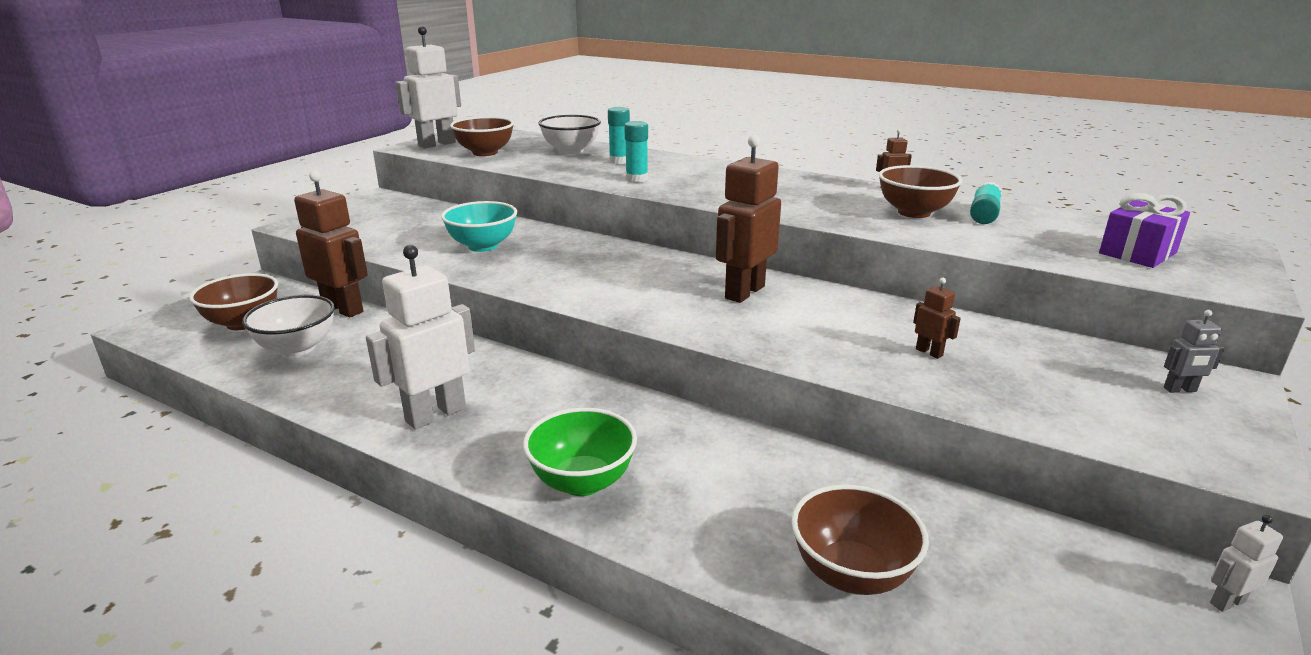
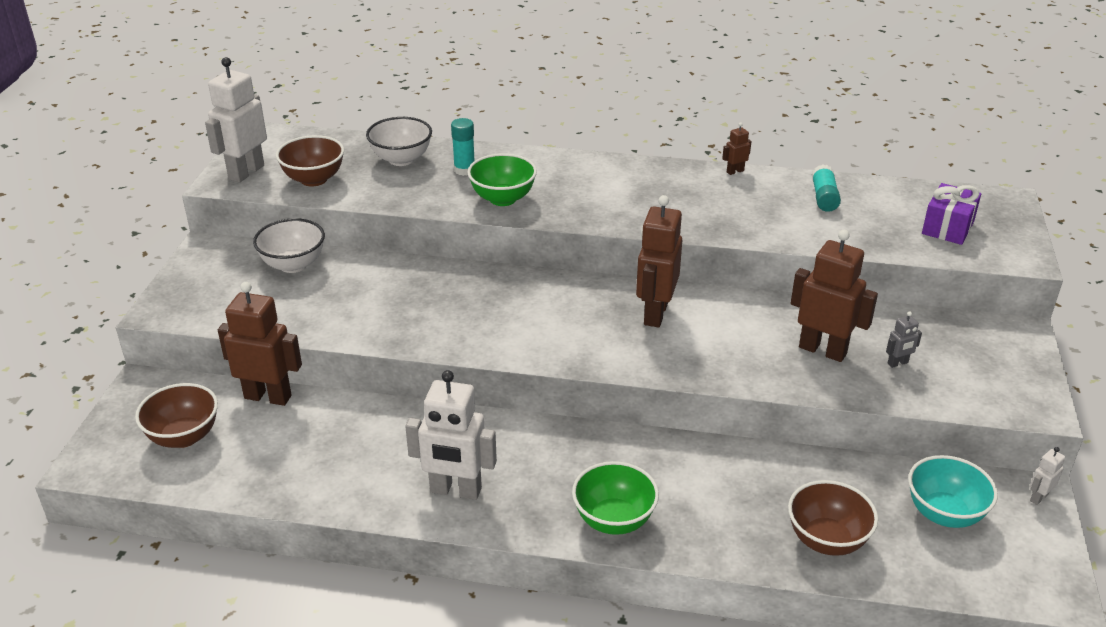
camera: 20 degrees left, 10 degrees up
(297, 348) = (268, 453): white bowl -> white bowl (293, 265)
(435, 414) = (455, 490): white robot -> white robot turned 105 degrees counterclockwise
(483, 246) = (383, 302): turquoise bowl -> turquoise bowl (944, 513)
(636, 179) = (503, 199): turquoise glue stick -> green bowl
(914, 212) = (769, 205): brown bowl -> none
(929, 352) = (823, 350): brown robot -> brown robot, size x2.25
(1180, 390) = (993, 348): grey robot -> grey robot (898, 363)

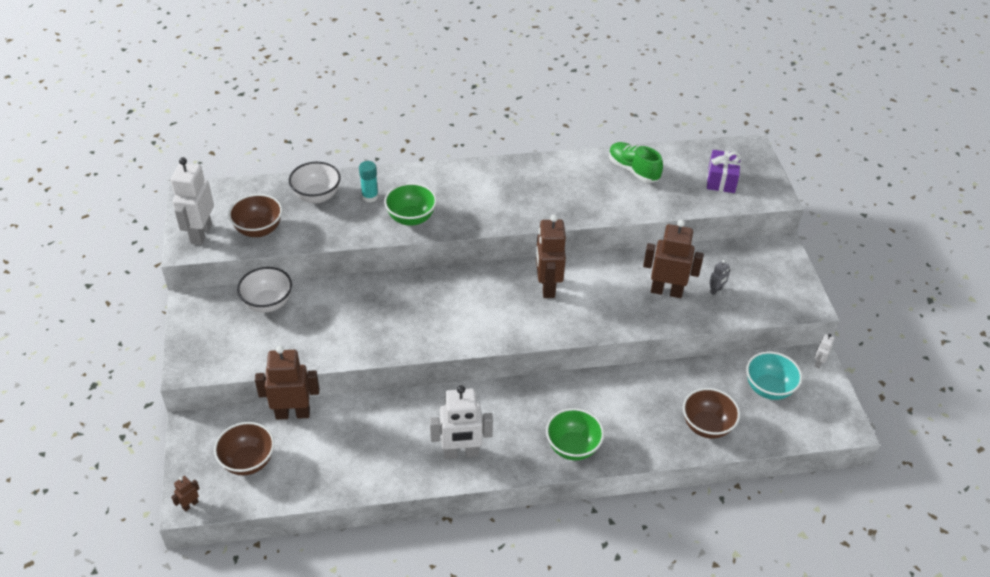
camera: 20 degrees left, 10 degrees up
(735, 171) = (564, 158): brown robot -> brown robot (190, 505)
(824, 197) = (633, 170): turquoise glue stick -> green shoe

